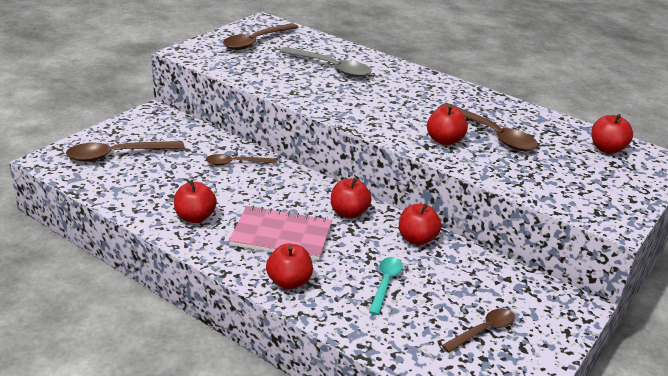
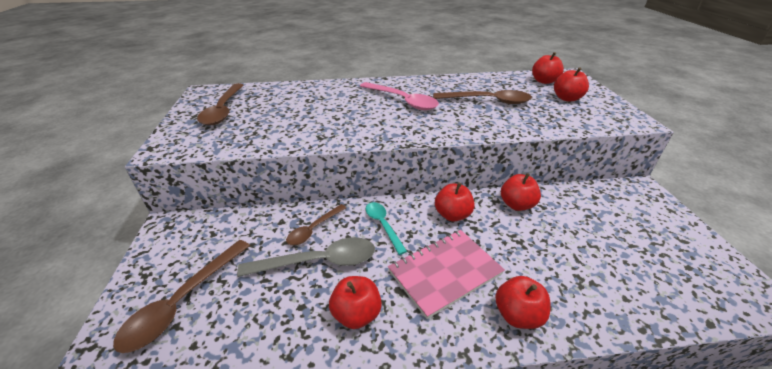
camera: 40 degrees left, 5 degrees up
(331, 68) = (316, 104): grey spoon -> grey spoon (318, 262)
(385, 283) = (562, 256): turquoise spoon -> turquoise spoon (383, 225)
(409, 97) = (402, 101): none -> pink spoon
(444, 140) = (475, 119): red apple -> red apple (567, 98)
(483, 331) = (653, 245): brown spoon -> none

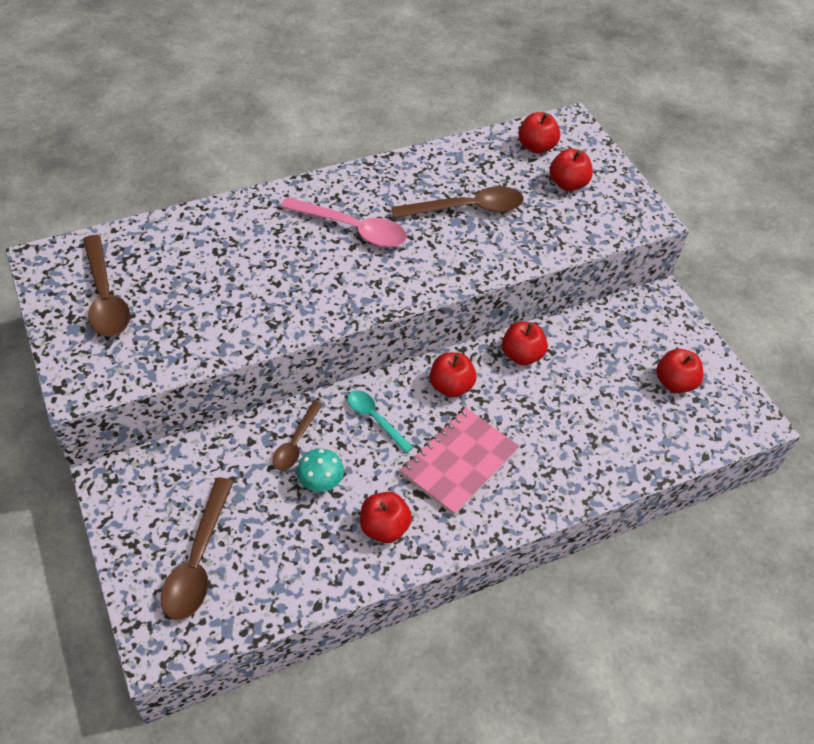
camera: 20 degrees left, 15 degrees up
(318, 262) = (321, 482): grey spoon -> turquoise mushroom
(517, 315) = (537, 490): red apple -> red apple (674, 383)

